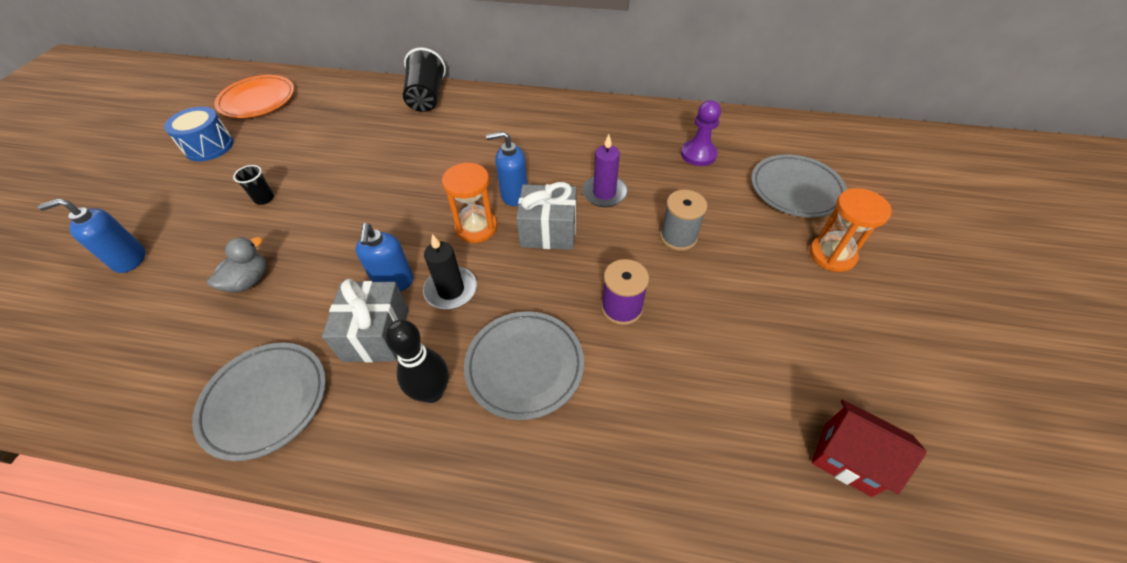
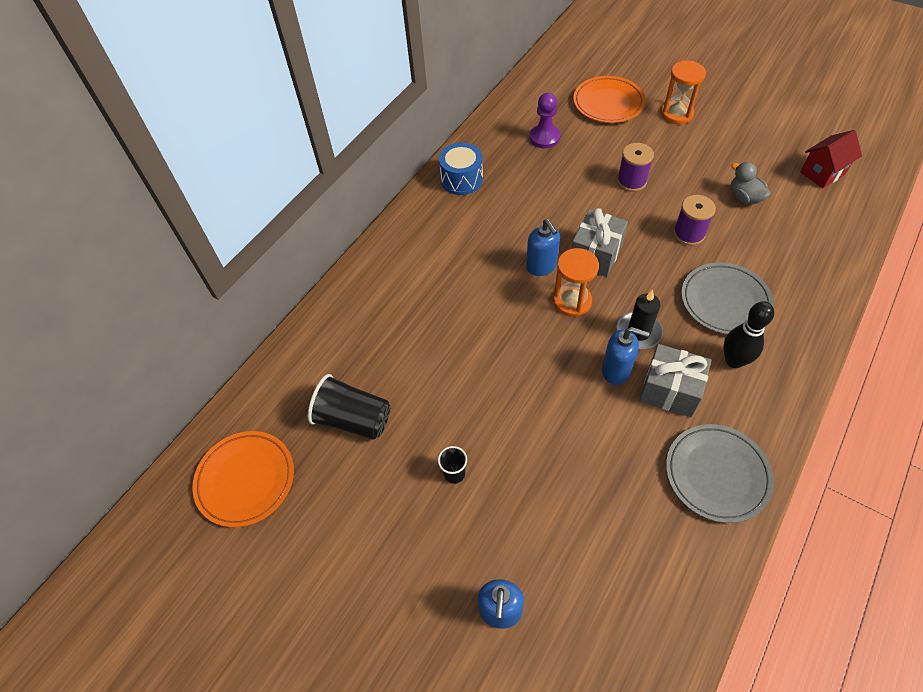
camera: 65 degrees left, 5 degrees up
(209, 147) = (322, 536): blue drum -> blue drum (461, 179)
(249, 281) = (575, 488): grey duck -> grey duck (744, 197)
(427, 98) = (348, 304): black cup -> black cup (353, 419)
(514, 195) = (541, 266): blue soap dispenser -> blue soap dispenser turned 45 degrees counterclockwise
(604, 193) = (565, 207): purple candle -> none
(678, 237) = (631, 181): grey spool -> purple spool
(795, 189) = (608, 103): grey plate -> orange plate

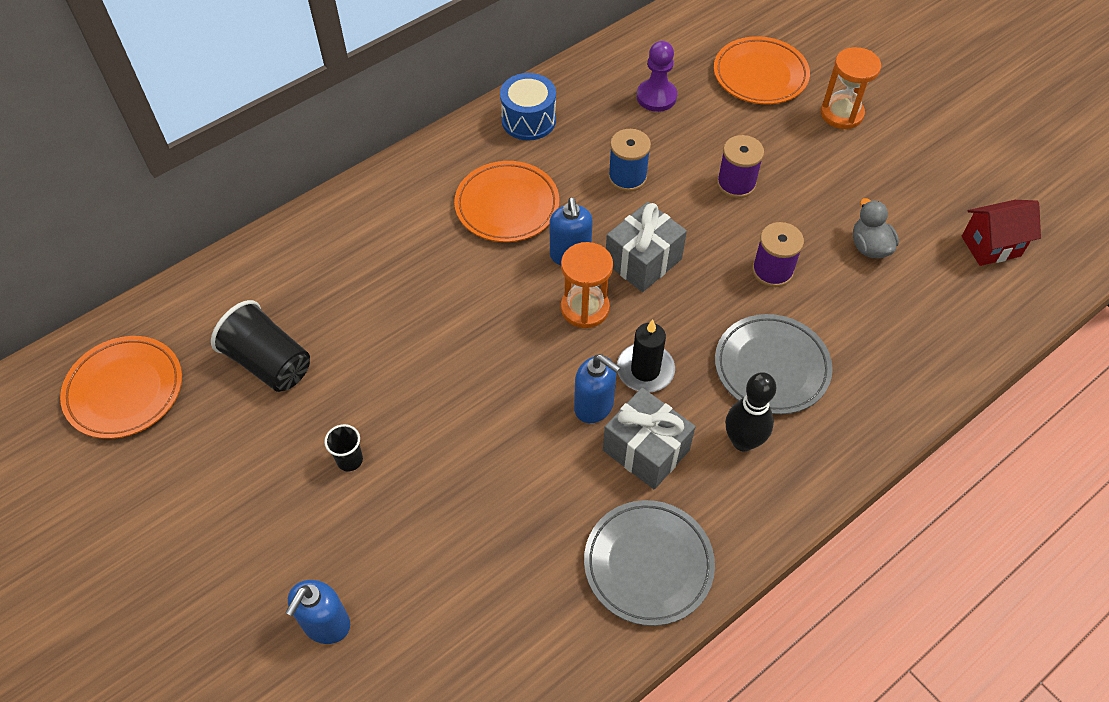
camera: 15 degrees right, 0 degrees up
(477, 245) = (507, 205): none -> orange plate
(553, 199) = (627, 177): none -> blue spool

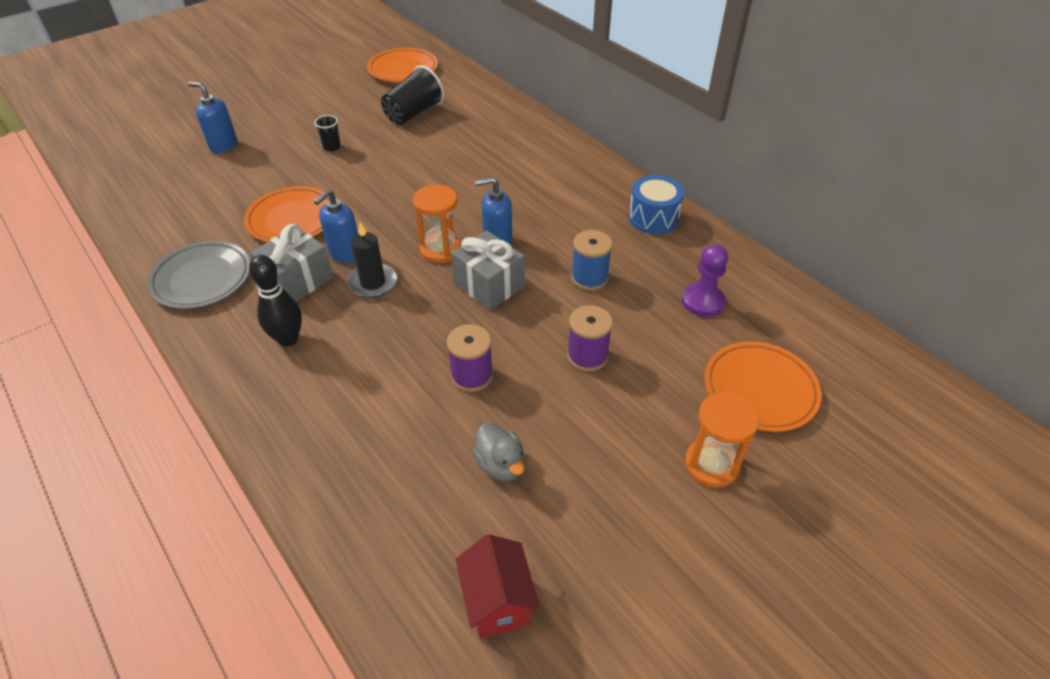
camera: 90 degrees right, 10 degrees down
(507, 205) = (551, 207): orange plate -> orange plate (292, 219)
(771, 367) = (359, 365): grey plate -> none
(869, 247) = (500, 465): grey duck -> grey duck turned 75 degrees clockwise

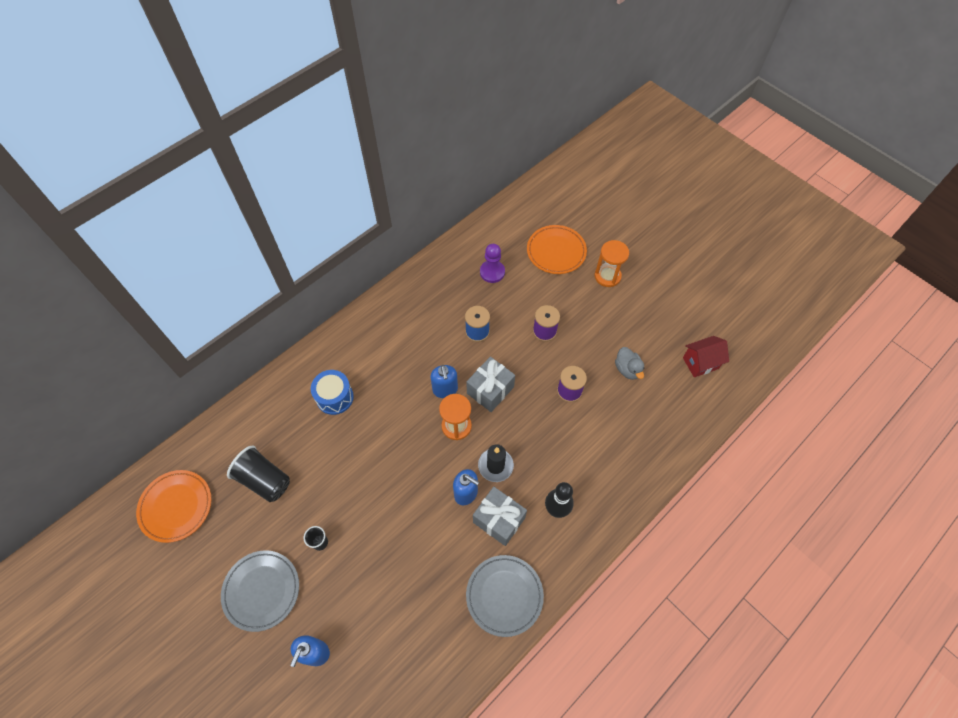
camera: 95 degrees left, 15 degrees up
(292, 219) = (427, 546): orange plate -> none
(300, 115) = (261, 590): none -> grey plate
(500, 465) = (627, 369): grey duck -> grey duck turned 105 degrees clockwise
(653, 218) = (413, 295): blue drum -> blue drum (334, 397)

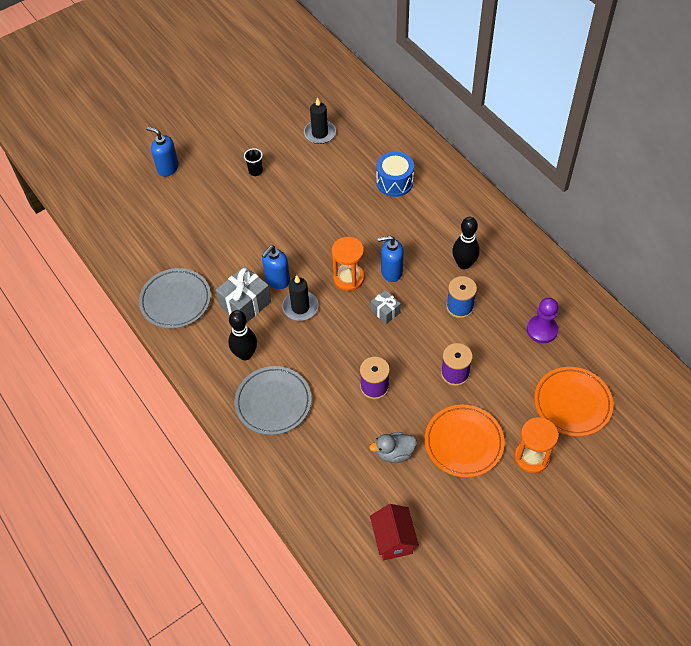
camera: 100 degrees right, 5 degrees down
(176, 507) = (307, 79): orange plate -> orange plate (463, 442)
(261, 590) = (225, 134): grey plate -> grey plate (273, 402)
(264, 480) = (320, 133): black cup -> black candle
(430, 331) = (464, 264): none -> black bowling pin
(490, 390) = (385, 311): grey gift -> grey gift, size x0.57

